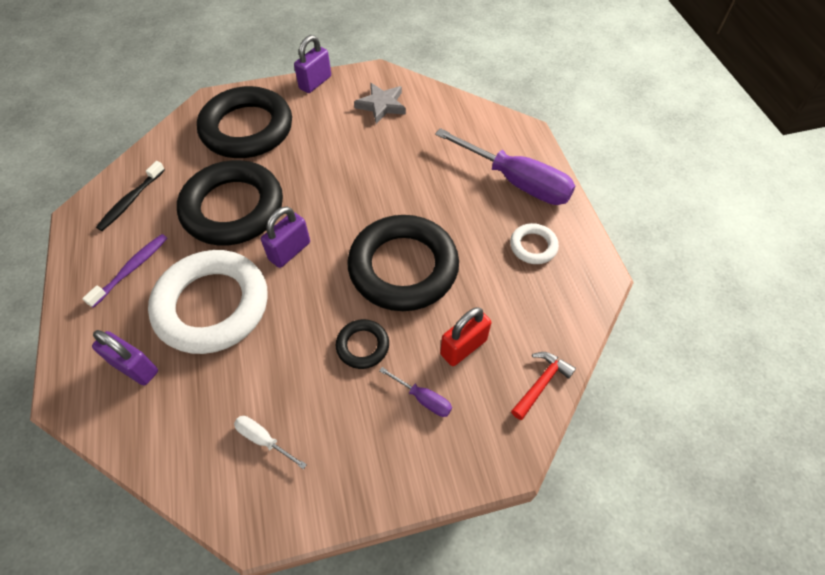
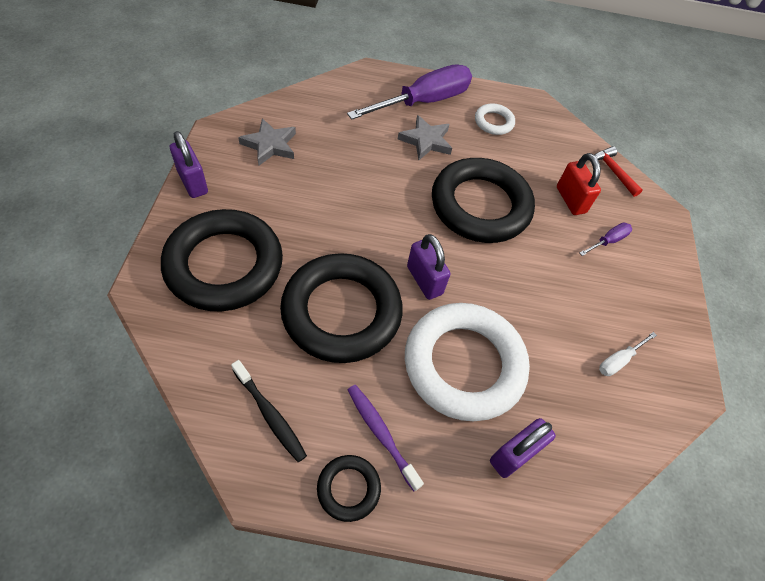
camera: 75 degrees left, 0 degrees up
(362, 346) = (549, 261): black ring -> black ring (348, 488)
(462, 200) = (426, 141): none -> grey star

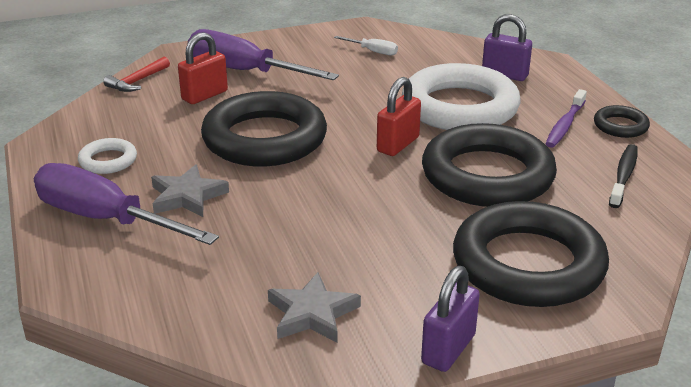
camera: 110 degrees left, 25 degrees down
(424, 280) = (398, 144): purple padlock -> red padlock
(608, 241) = (244, 71): purple screwdriver -> purple screwdriver, size x2.33

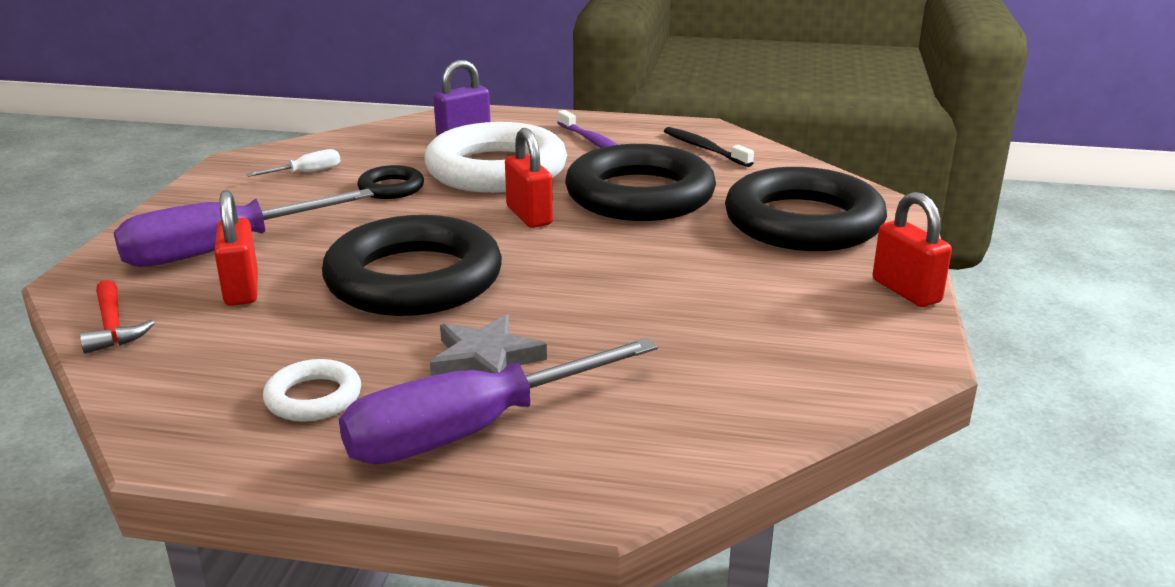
camera: 60 degrees left, 5 degrees down
(312, 313) = (802, 341): grey star -> none
(448, 349) = (906, 291): purple padlock -> red padlock
(620, 126) = (623, 125): black ring -> black ring (391, 188)

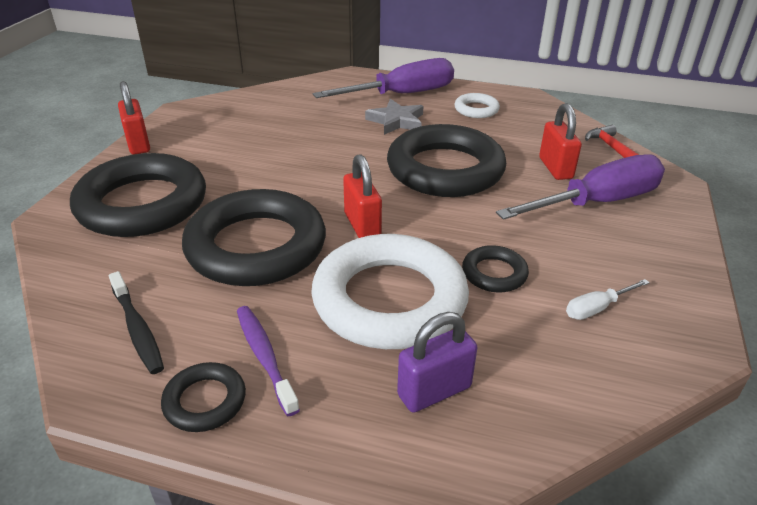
camera: 175 degrees left, 10 degrees up
(624, 126) = (205, 401): none -> black ring

